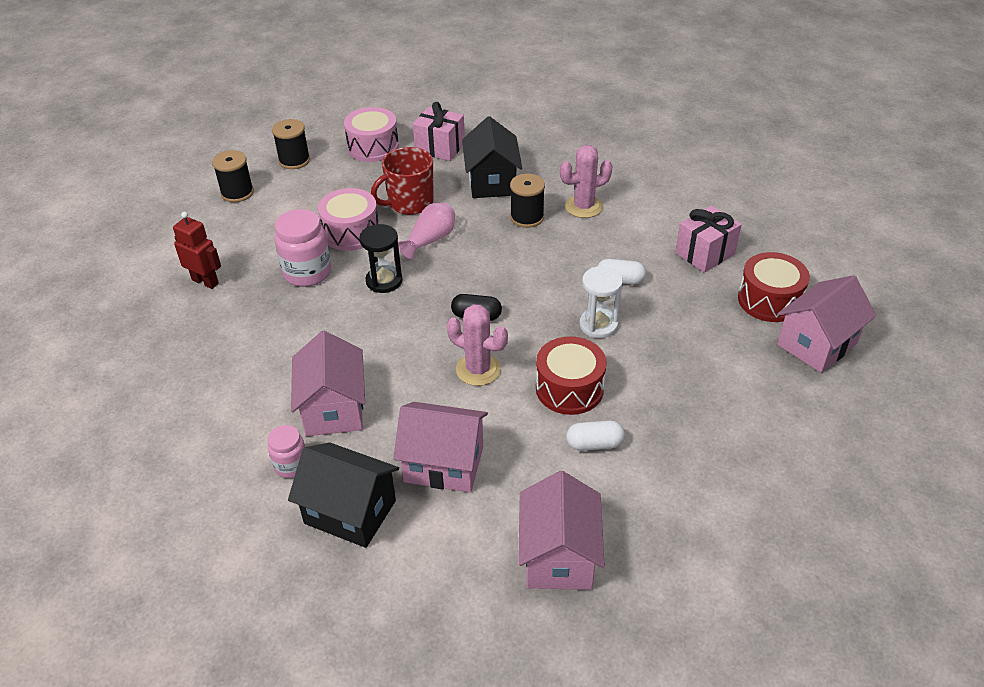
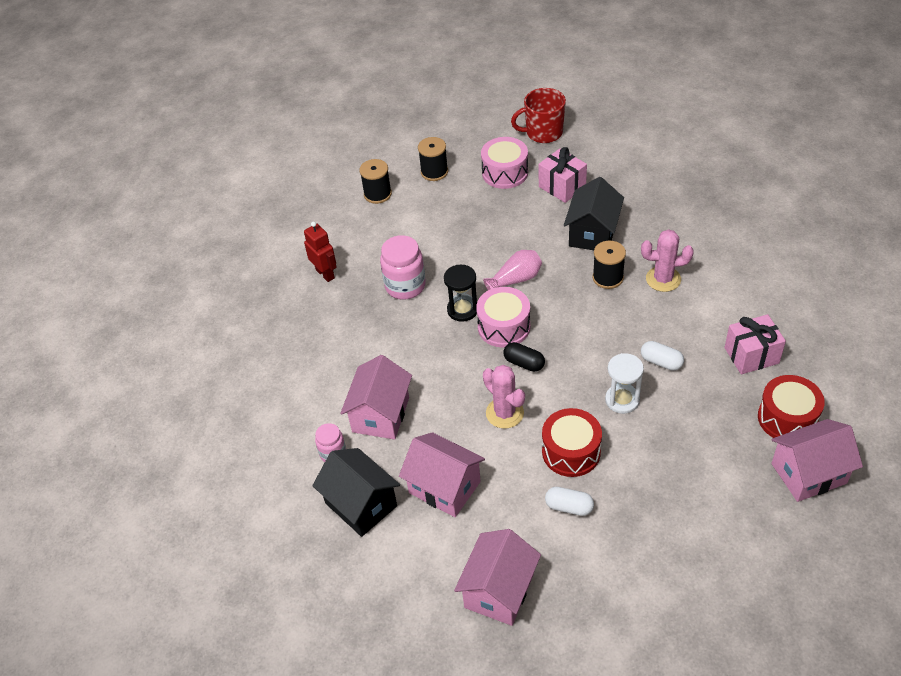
camera: 25 degrees right, 5 degrees up
(351, 232) = (454, 255): pink drum -> pink drum (504, 327)
(409, 203) = (513, 238): red mug -> red mug (543, 133)

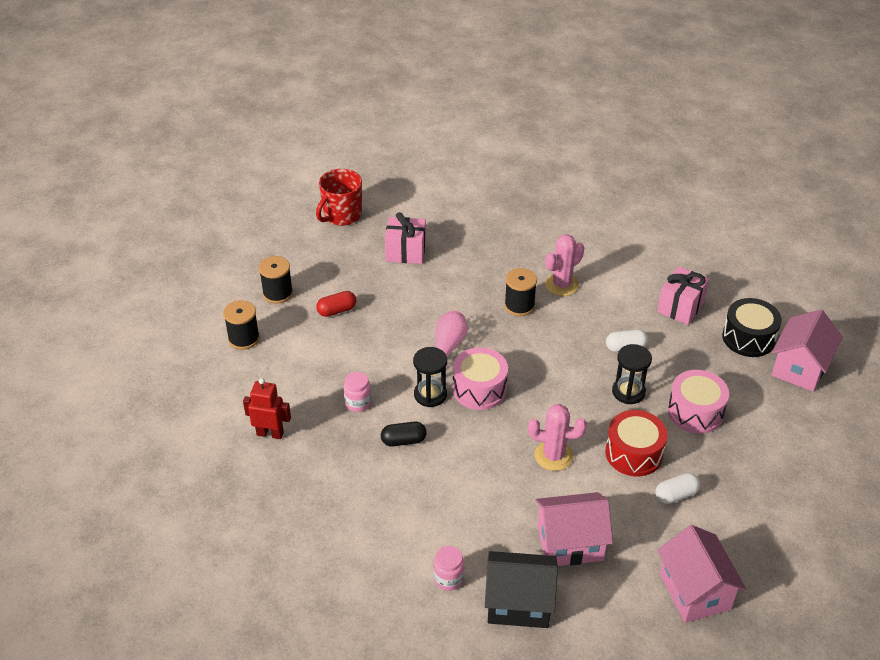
camera: 45 degrees left, 5 degrees down
(381, 414) = (454, 521): pink house -> none
(405, 286) = (358, 403): pink jar -> pink jar, size x0.59
(462, 207) = (337, 310): none -> red capsule
(505, 173) = (344, 264): pink drum -> pink drum (695, 412)
(524, 363) = (526, 408): black capsule -> black capsule (403, 441)
(592, 233) = (471, 277): black house -> none
(622, 400) = (628, 392): white hourglass -> black hourglass
(787, 418) = (748, 338): red drum -> black drum

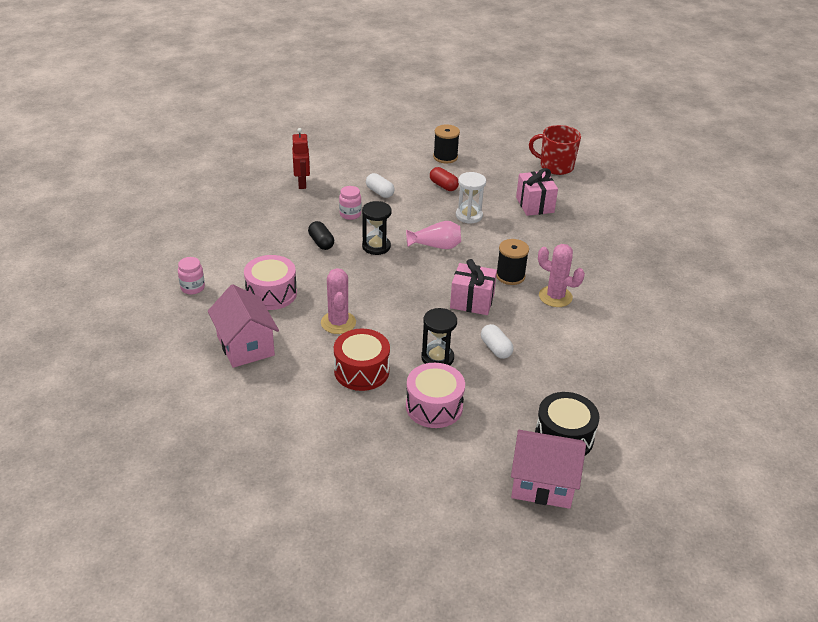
camera: 70 degrees right, 5 degrees down
(244, 338) = (389, 153): black spool -> none
(404, 306) = (469, 216): none -> white hourglass
(479, 389) = (395, 270): pink drum -> pink drum (271, 293)
(519, 603) = (178, 327): black house -> none
(676, 495) = (322, 404): white capsule -> white capsule (379, 192)
(680, 307) = (578, 380): pink gift -> pink gift (472, 301)
(694, 591) = (214, 429): pink house -> none

